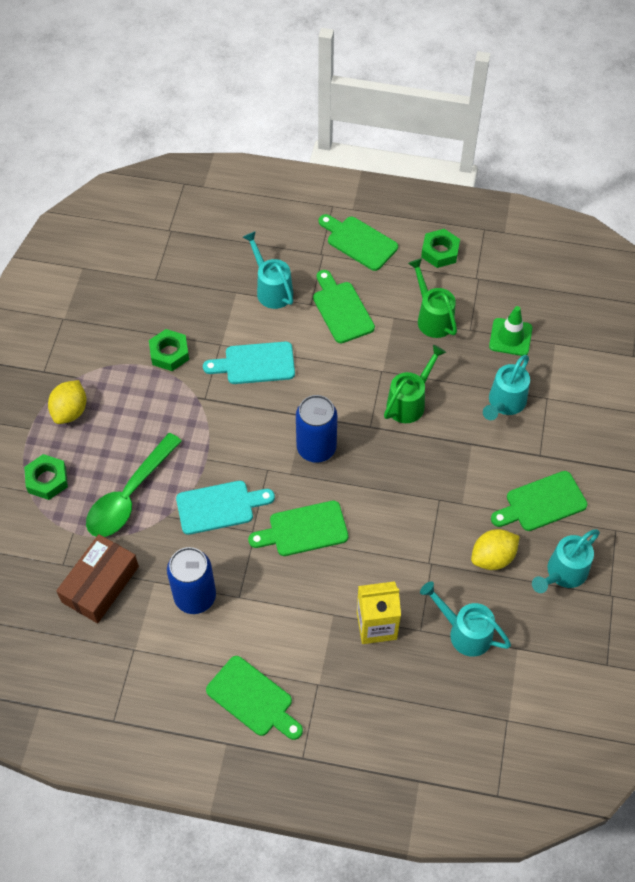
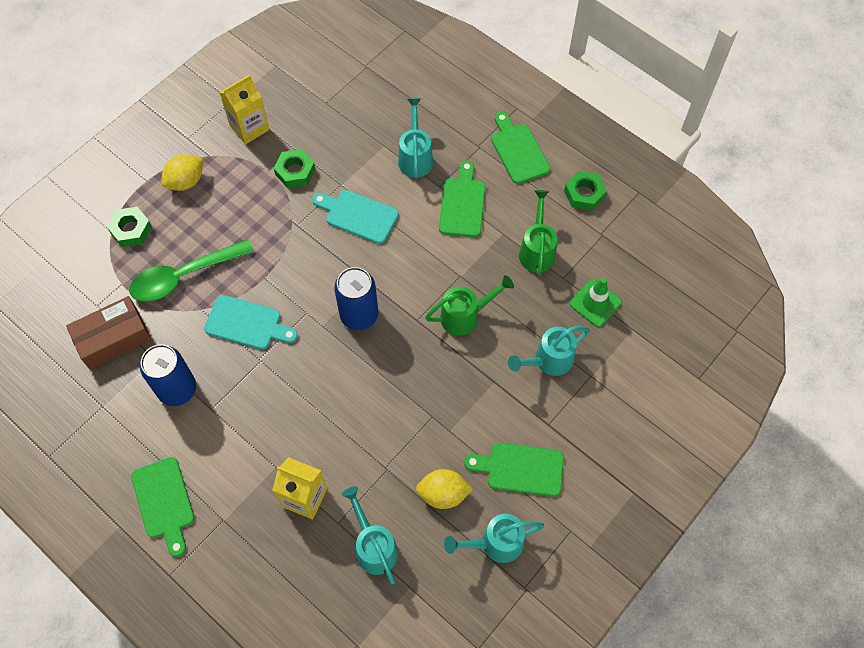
camera: 30 degrees right, 5 degrees up
(97, 335) = (249, 128): none -> yellow carton
(304, 530) = (301, 381): green cutting board -> none

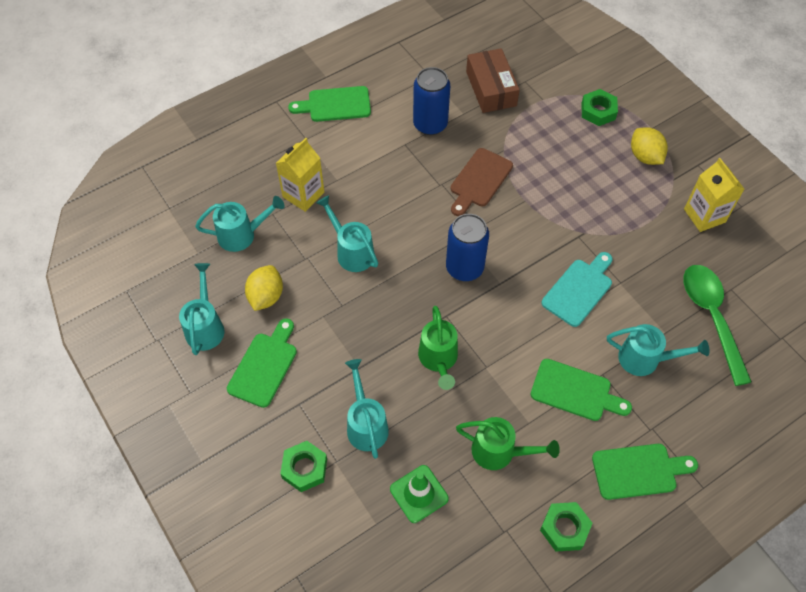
camera: 105 degrees right, 5 degrees down
(184, 276) = (540, 142): green spoon -> green spoon (711, 317)
(247, 323) = (479, 180): turquoise cutting board -> brown cutting board
(295, 172) = (643, 245): green nut -> green nut (304, 468)
(366, 425) = (351, 251): none -> turquoise watering can

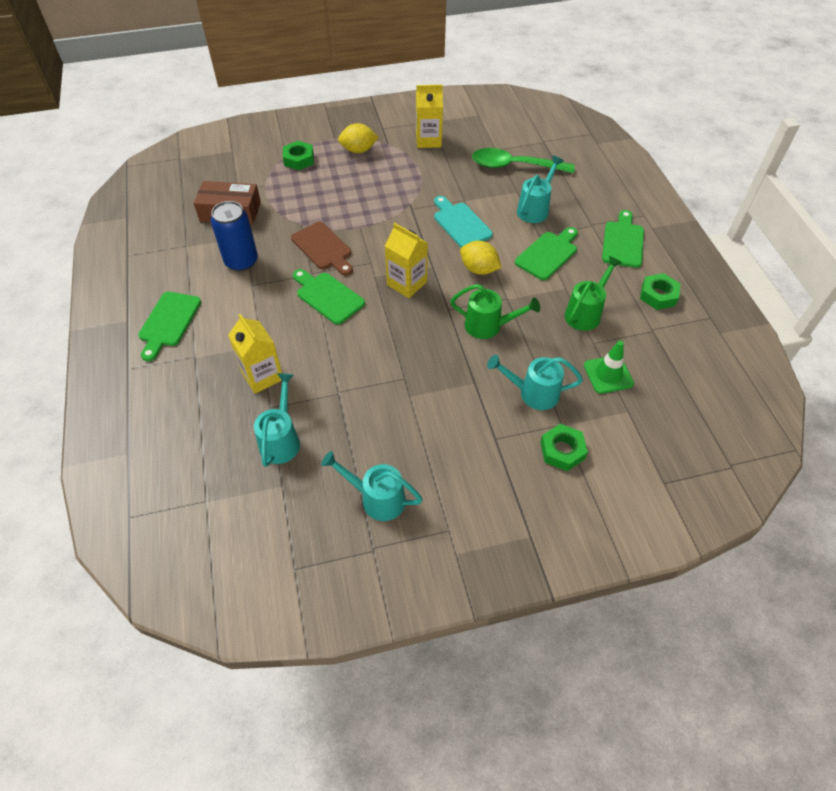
camera: 70 degrees left, 5 degrees down
(264, 366) = (444, 457): green cutting board -> green cutting board (327, 296)
(266, 296) = (366, 436): yellow lemon -> yellow lemon (479, 269)
(351, 251) = (349, 355): turquoise watering can -> none
(464, 268) = (407, 283): blue can -> yellow carton

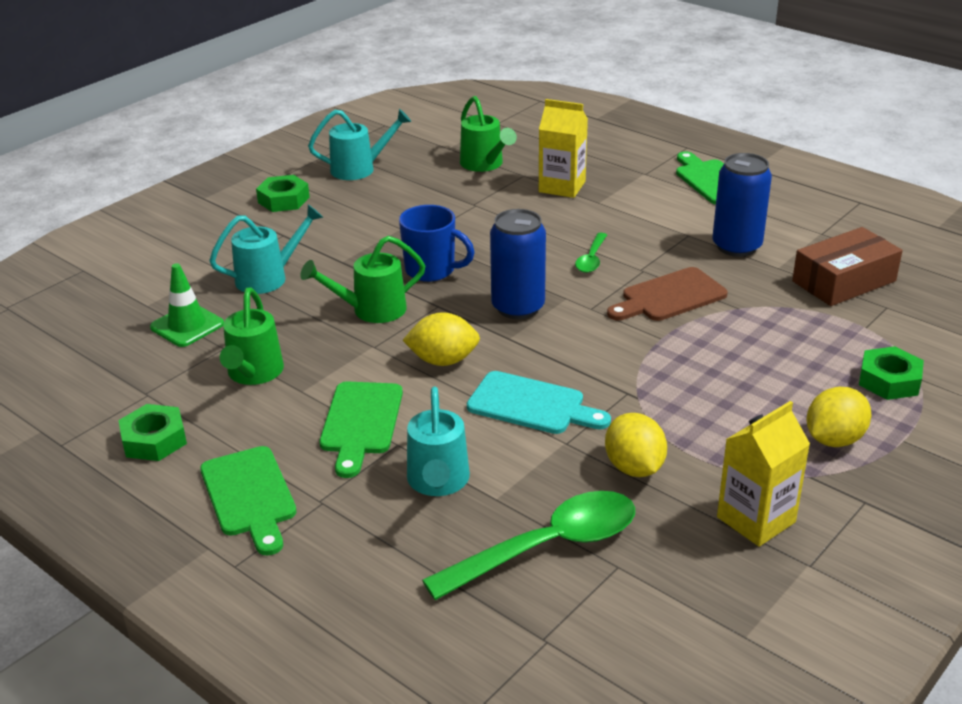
camera: 145 degrees right, 20 degrees down
(281, 439) = (484, 165): turquoise watering can -> green watering can
(323, 248) = (669, 297): brown cutting board -> brown cutting board turned 45 degrees counterclockwise
(327, 296) = (591, 259): green cutting board -> green spoon
(407, 283) = (518, 307): yellow carton -> blue can
(426, 340) = (431, 270): none -> blue mug
(449, 177) = (634, 467): none -> yellow lemon
(562, 450) = (206, 252): green nut -> green nut (283, 200)

